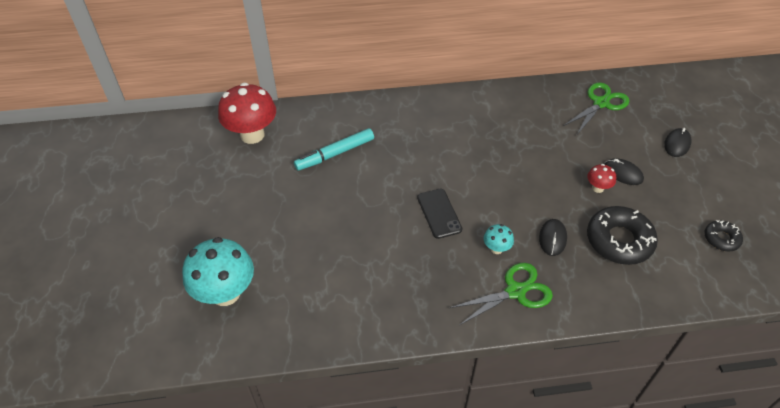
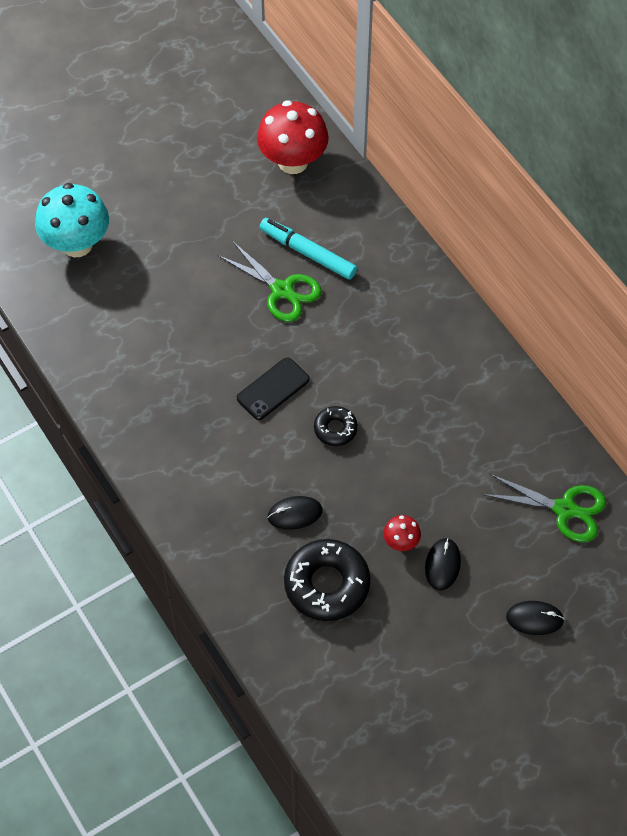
camera: 65 degrees right, 10 degrees up
(496, 248) = (251, 462): turquoise mushroom -> none
(515, 291) = (201, 498): green scissors -> green scissors (282, 290)
(721, 239) = (387, 697): black donut -> black donut (335, 429)

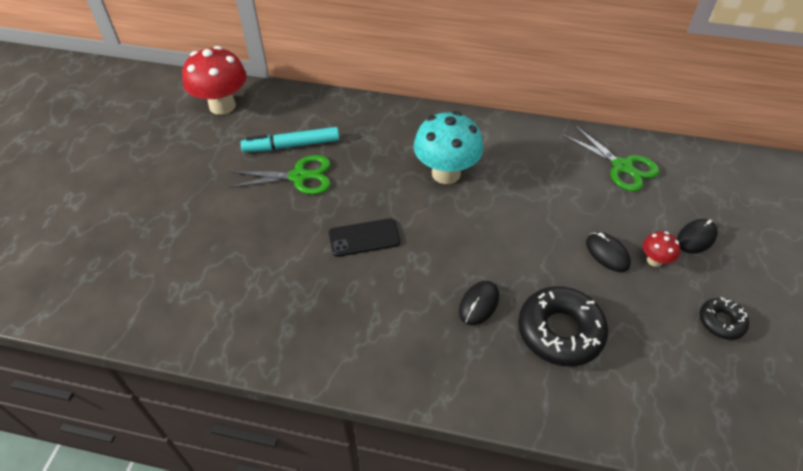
camera: 45 degrees left, 10 degrees down
(77, 244) = (99, 255): turquoise mushroom -> turquoise mushroom (446, 173)
(273, 389) = (364, 237): black phone -> black phone turned 75 degrees clockwise
(335, 429) = (436, 229): black donut -> black donut (721, 322)
(401, 542) = (566, 262): red mushroom -> red mushroom (654, 260)
(564, 509) = (622, 166): green scissors -> green scissors turned 75 degrees clockwise

